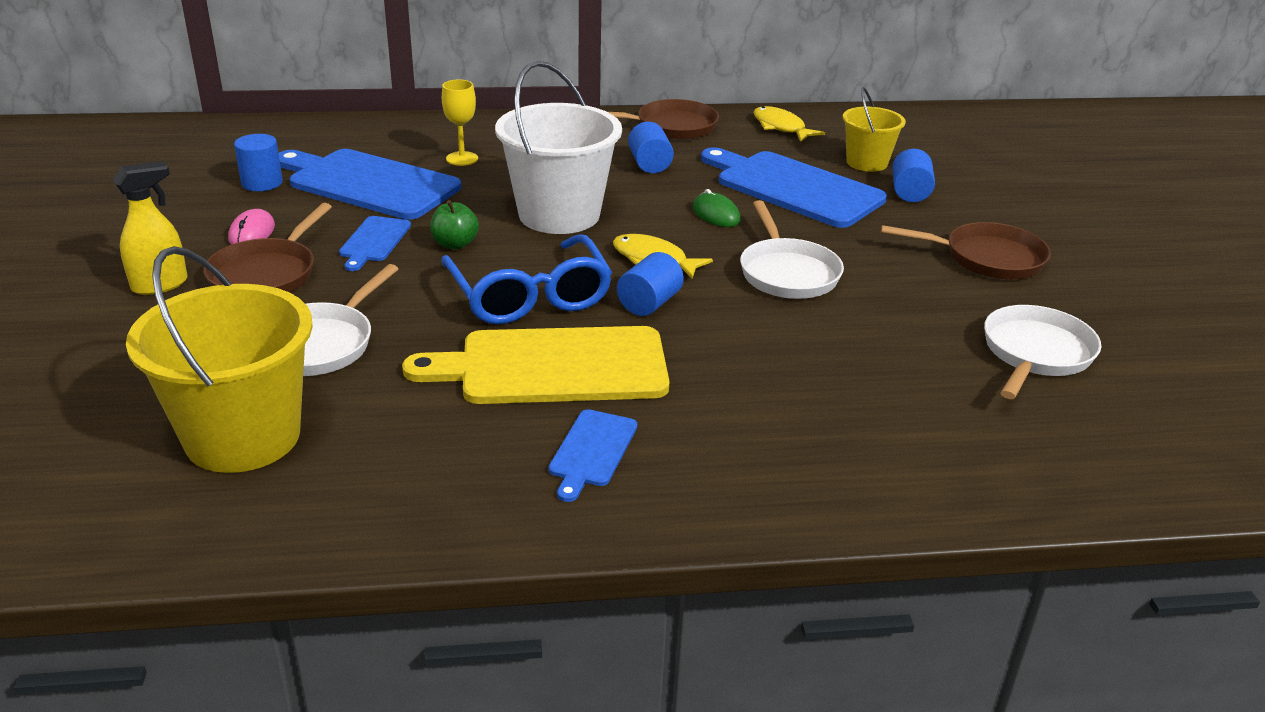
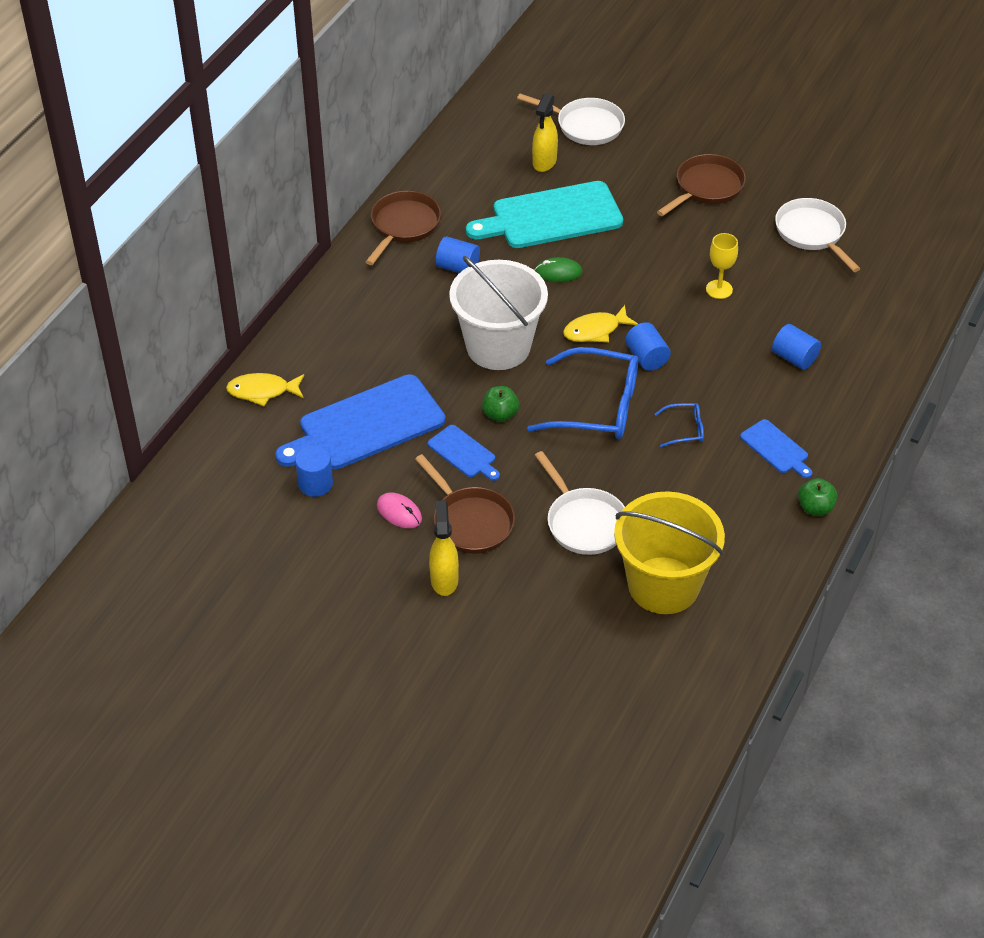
camera: 55 degrees left, 15 degrees up
(462, 159) = (364, 360): yellow goblet -> yellow goblet (719, 289)
(503, 527) = (815, 508): none -> green apple
(553, 367) = (685, 429): yellow cutting board -> blue glasses
(781, 127) = (454, 171): yellow fish -> yellow fish (262, 391)
(787, 273) = (657, 280): white pan -> white pan (585, 126)
(793, 188) = (551, 217): blue cutting board -> turquoise cutting board
(867, 163) = (544, 162): yellow bucket -> yellow spray bottle
(909, 193) = (602, 169): blue cylinder -> blue cylinder (794, 358)

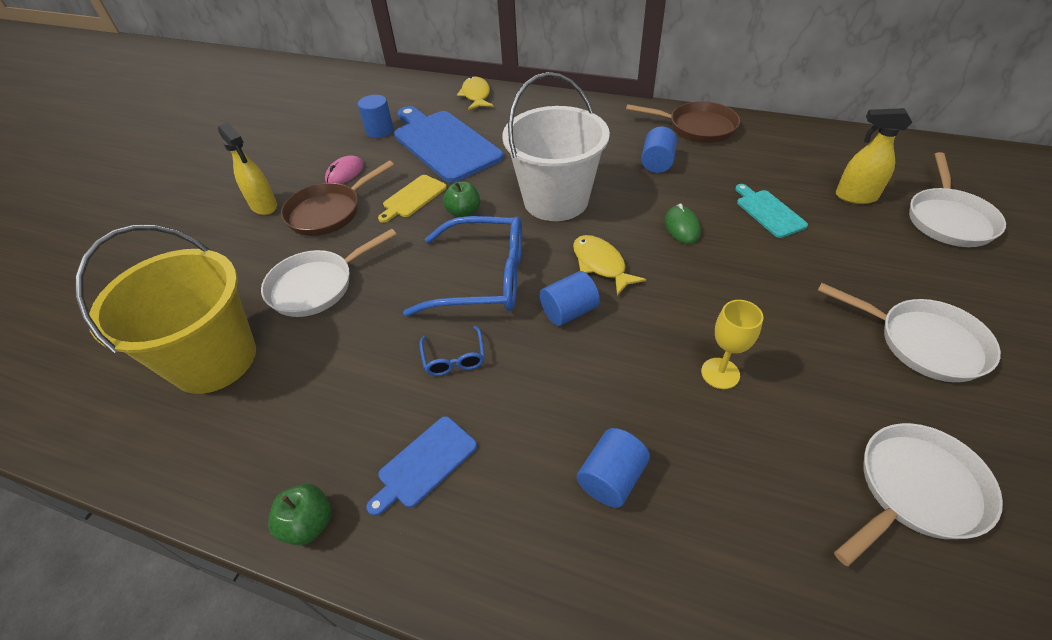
camera: 85 degrees right, 0 degrees up
(444, 580) = (264, 206): yellow spray bottle -> yellow spray bottle turned 60 degrees clockwise
(463, 453) = (413, 198): blue cutting board -> yellow cutting board
(551, 217) = (768, 212): turquoise cutting board -> turquoise cutting board, size x0.48
(597, 406) = (483, 278): blue glasses -> blue glasses turned 90 degrees counterclockwise
(706, 188) = (923, 343): brown pan -> white pan

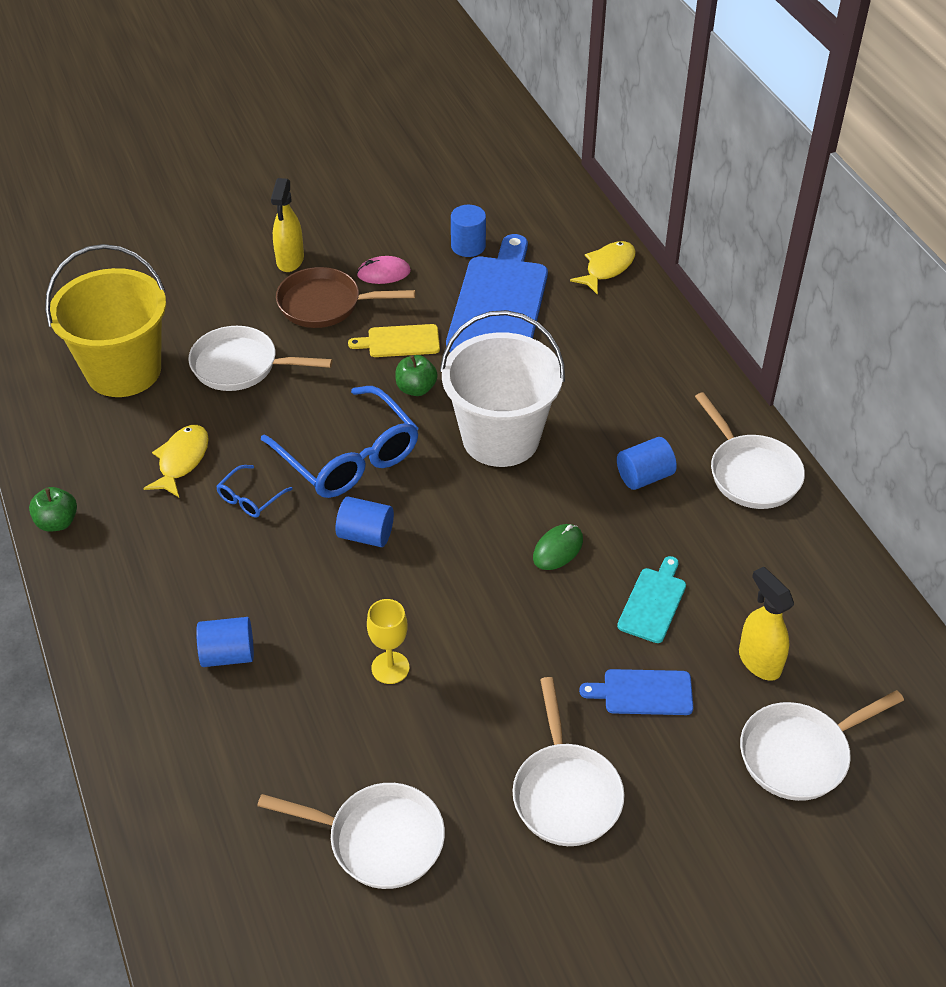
camera: 45 degrees right, 0 degrees up
(424, 464) = (148, 547): blue cutting board -> blue cutting board (643, 692)
(601, 264) = (444, 521): yellow fish -> yellow fish (182, 460)
(697, 127) = (751, 473): brown pan -> white pan

